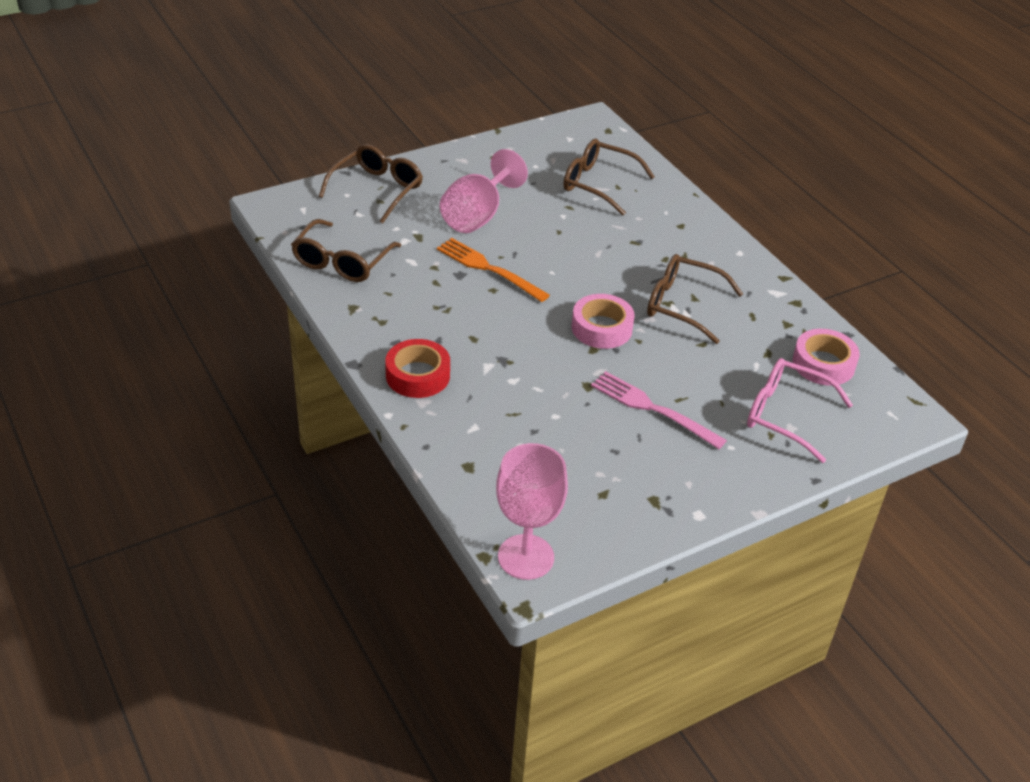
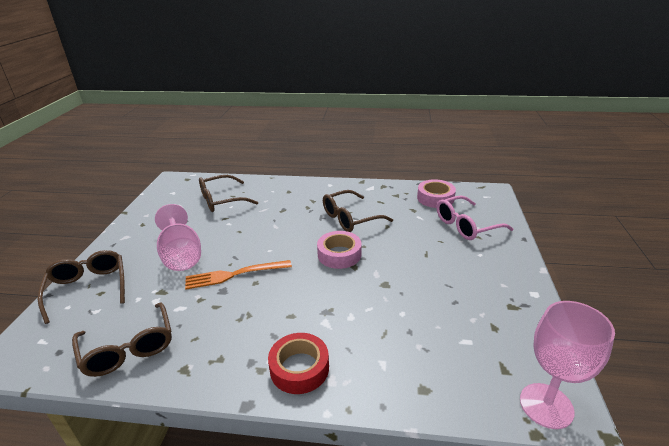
camera: 50 degrees left, 10 degrees down
(652, 409) = (427, 268): pink fork -> none

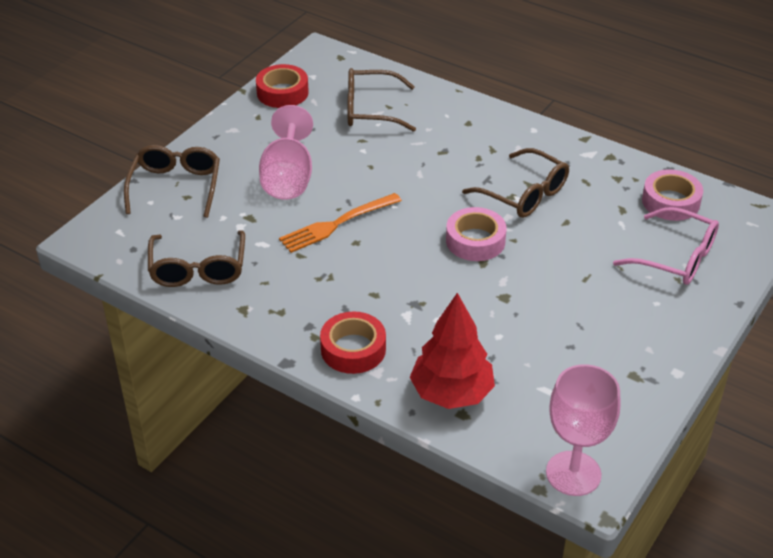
camera: 25 degrees right, 10 degrees up
(155, 206) = (282, 93): none -> red tape
(234, 275) = (336, 224): orange fork -> orange fork turned 45 degrees counterclockwise
(350, 218) = (524, 194): brown glasses -> brown glasses turned 135 degrees counterclockwise
(402, 374) = (451, 393): none -> red tree
(466, 225) = (676, 258): pink glasses -> pink glasses turned 150 degrees counterclockwise

